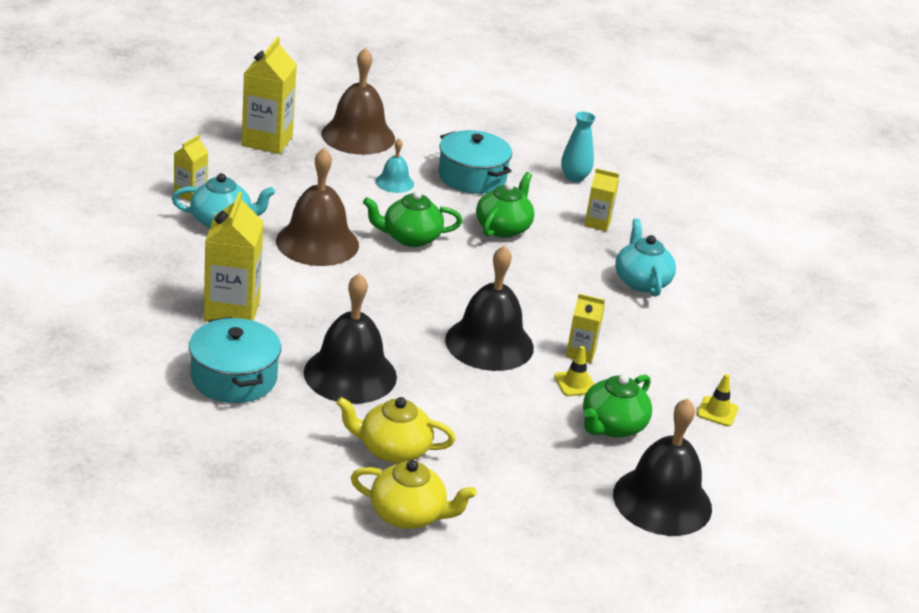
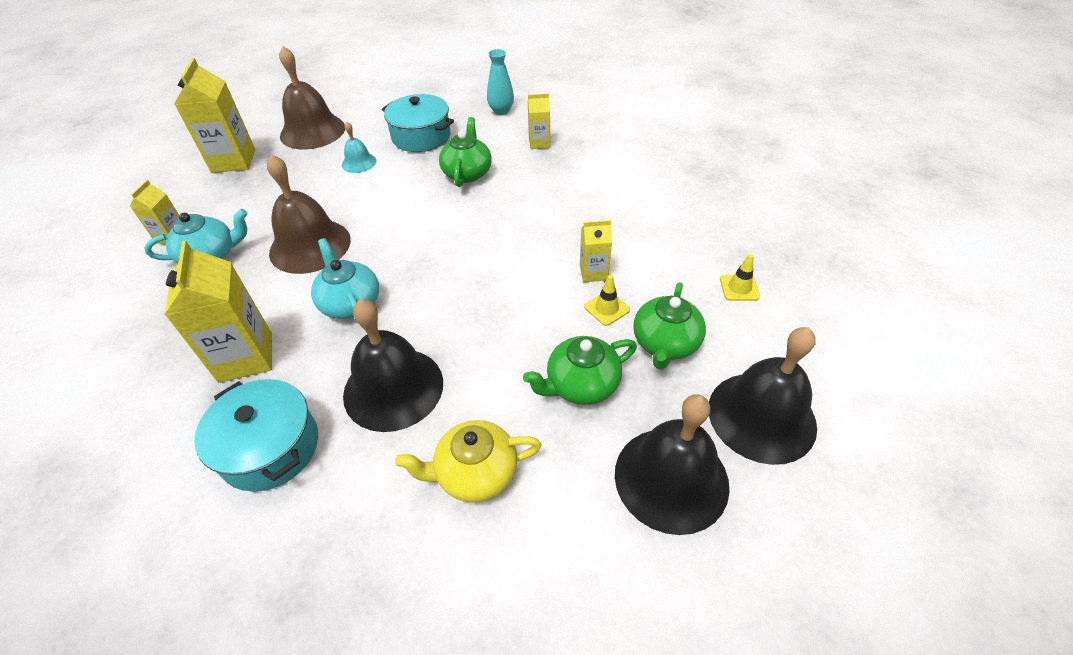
camera: 15 degrees left, 15 degrees up
(409, 515) = (531, 566): yellow teapot -> none
(410, 238) = (393, 210): green teapot -> green teapot (581, 385)
(489, 343) = (510, 295): black bell -> black bell (671, 478)
(641, 281) = (601, 182): turquoise teapot -> turquoise teapot (350, 303)

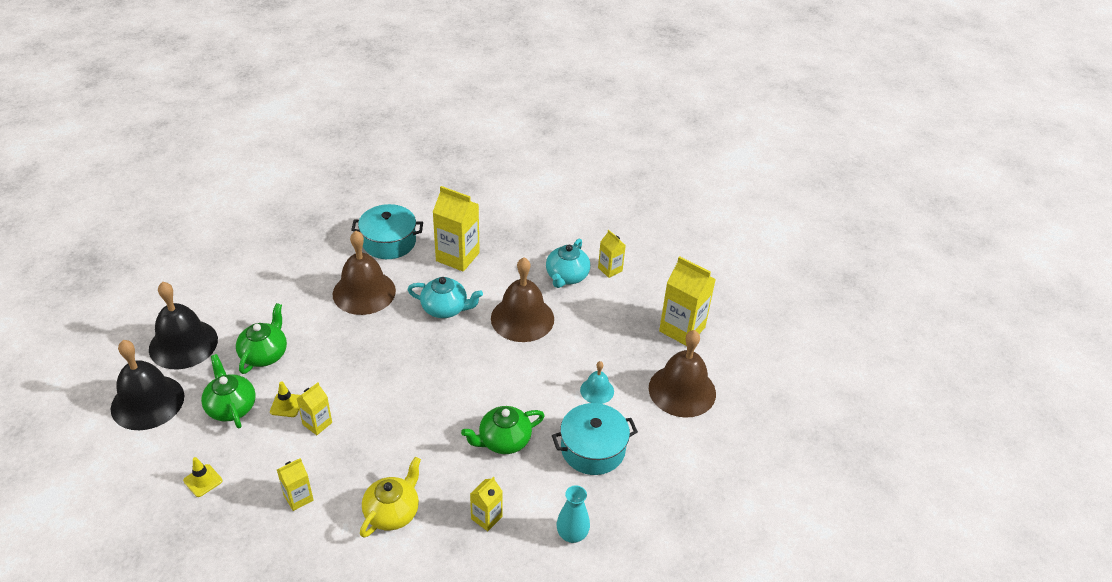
camera: 130 degrees right, 5 degrees down
(393, 388) = (364, 292): black bell -> brown bell
(467, 173) = (503, 441): green teapot -> green teapot turned 105 degrees clockwise
(475, 473) = (283, 290): yellow teapot -> yellow teapot (392, 512)
(661, 226) = (298, 498): none -> yellow carton

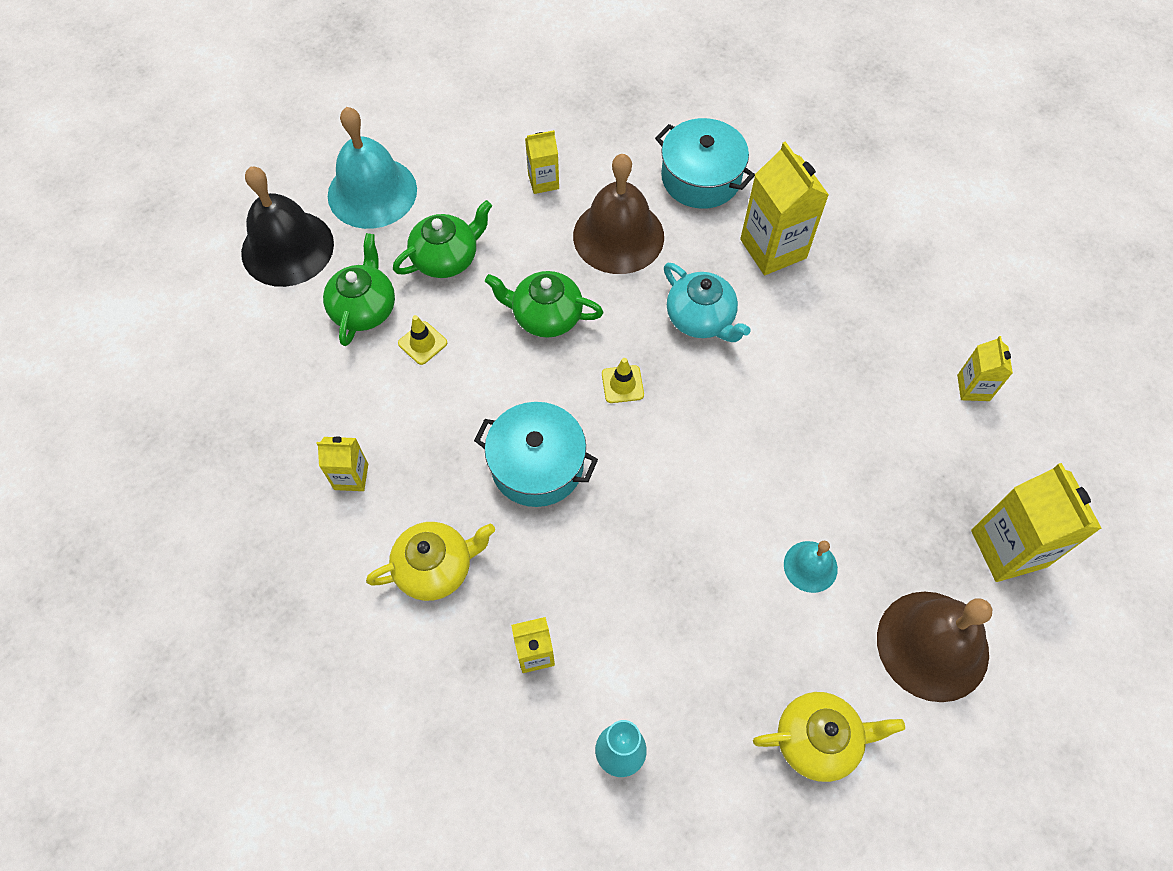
camera: 40 degrees right, 20 degrees up
(183, 344) = (372, 192): black bell -> turquoise bell
(203, 480) = (273, 387): yellow traffic cone -> yellow traffic cone (622, 384)
(317, 423) = (438, 390): yellow carton -> yellow carton (543, 181)
(503, 441) = (634, 559): green teapot -> green teapot (545, 316)
(522, 318) = (791, 393): brown bell -> none
(566, 276) = (901, 363): turquoise teapot -> none
(593, 449) = (738, 650): turquoise pot -> turquoise pot (537, 465)
(664, 464) = (818, 740): none -> yellow teapot

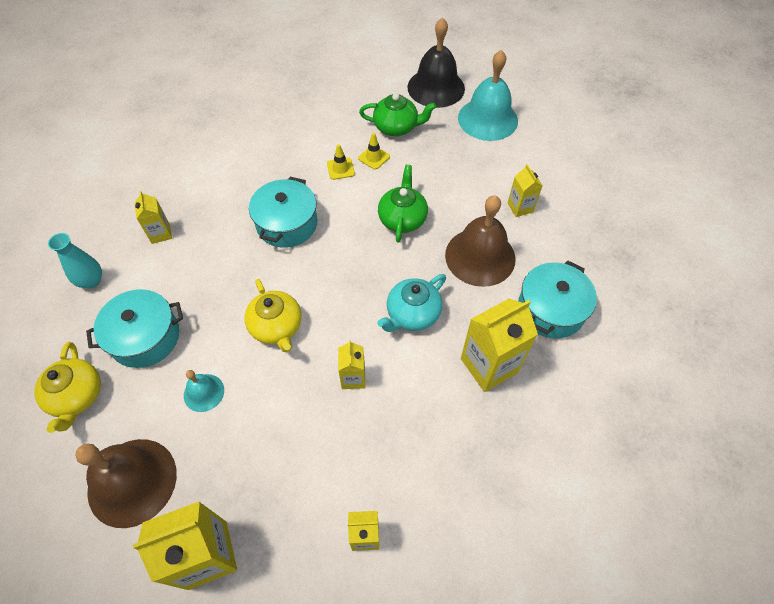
camera: 85 degrees right, 5 degrees down
(351, 476) = (279, 137): yellow carton -> yellow carton (353, 378)
(436, 567) = (219, 181): yellow teapot -> yellow teapot (277, 327)
(446, 258) = (442, 161): green teapot -> none
(622, 384) = (350, 267): yellow traffic cone -> yellow traffic cone (340, 169)
(725, 654) = (145, 337): none -> turquoise pot

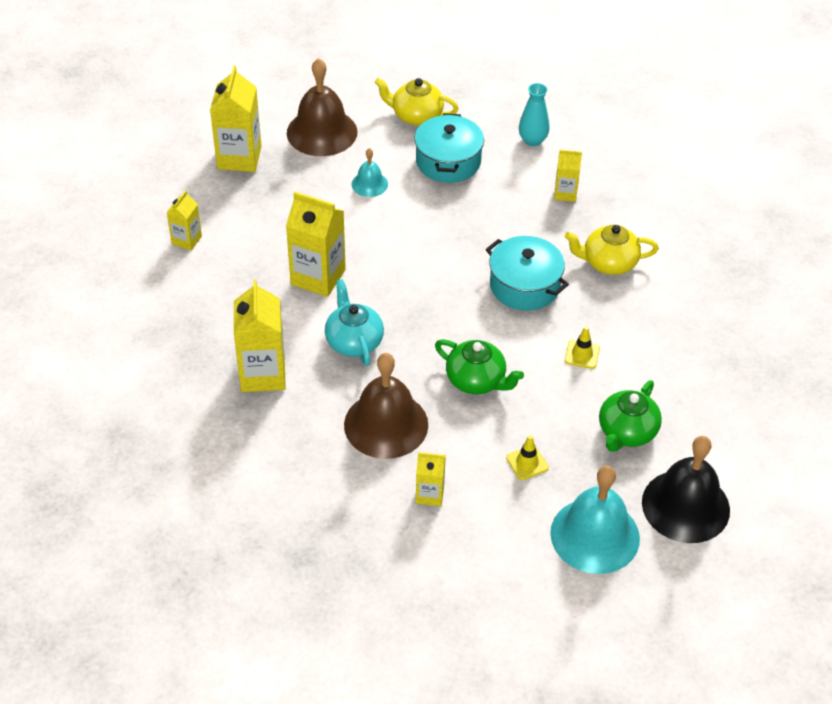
camera: 115 degrees right, 10 degrees down
(277, 327) = (403, 244): yellow teapot -> yellow teapot (608, 263)
(353, 378) = (318, 277): yellow carton -> yellow carton, size x1.81
(374, 157) = (584, 390): yellow traffic cone -> yellow traffic cone (527, 463)
(550, 309) = (285, 452): turquoise pot -> none

